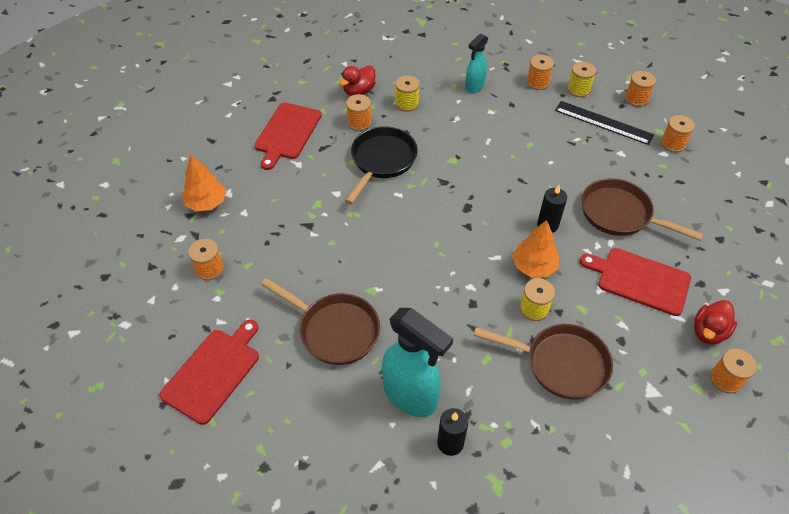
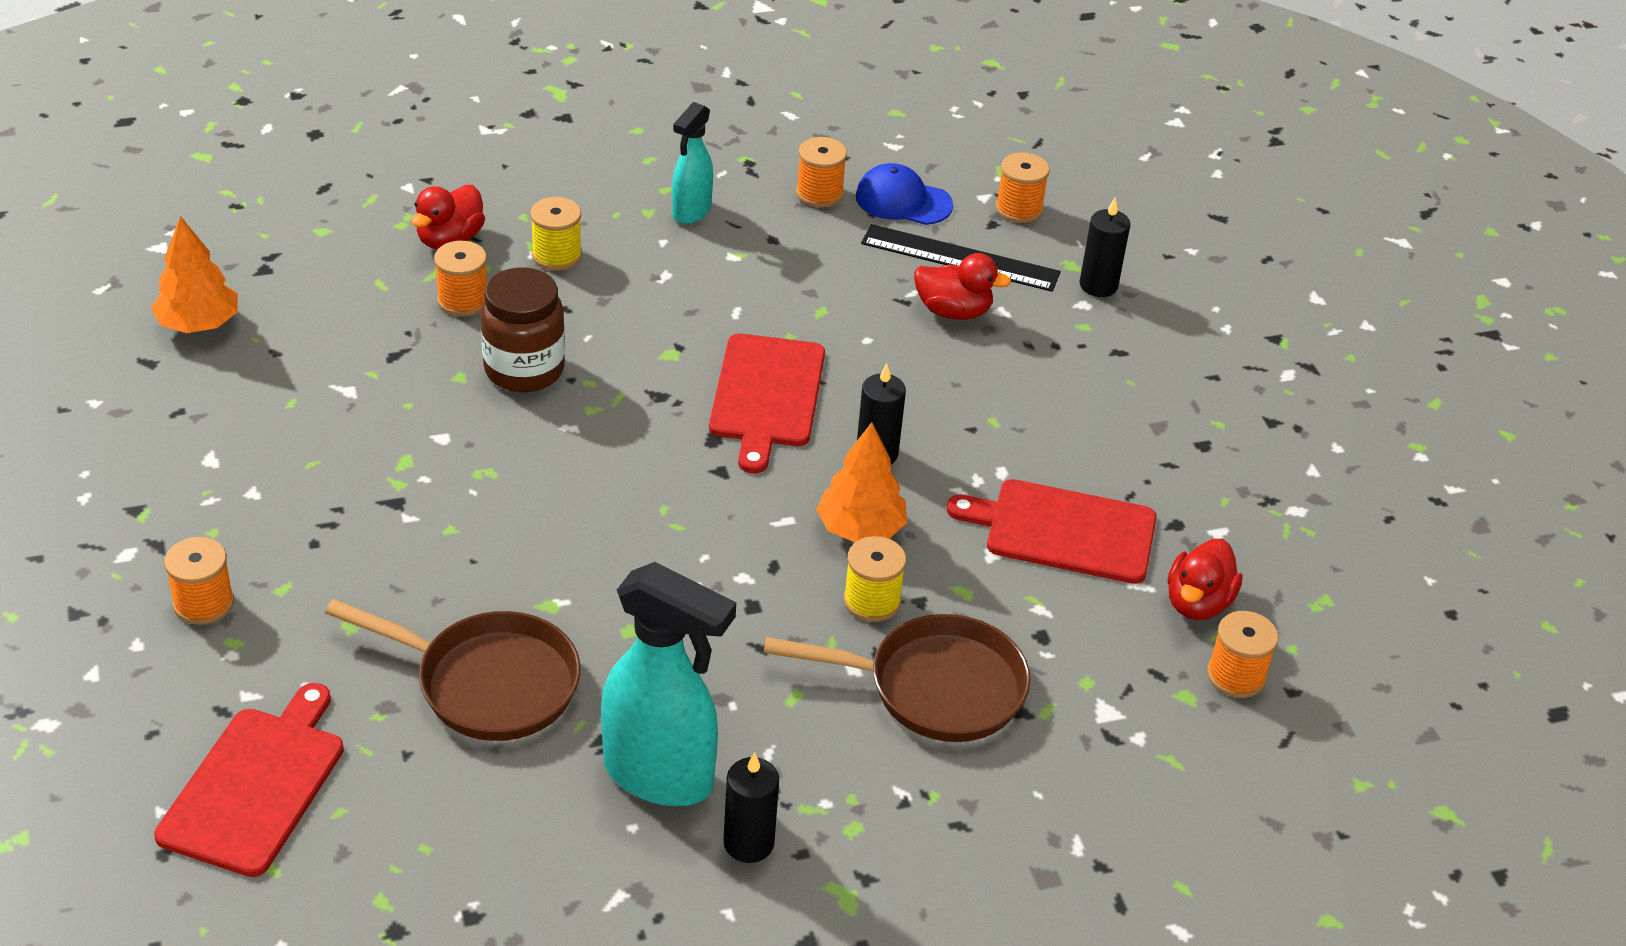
camera: 15 degrees left, 10 degrees down
(206, 203) = (167, 482): orange tree -> orange tree (199, 324)
(287, 133) = (312, 334): red cutting board -> red cutting board (766, 396)
(381, 161) = (524, 369): black pan -> brown jar
(578, 89) = (903, 200): yellow spool -> blue cap
(596, 151) = (953, 311): none -> red duck
(620, 214) = (1013, 421): brown pan -> none
(673, 144) = (1098, 285): orange spool -> black candle

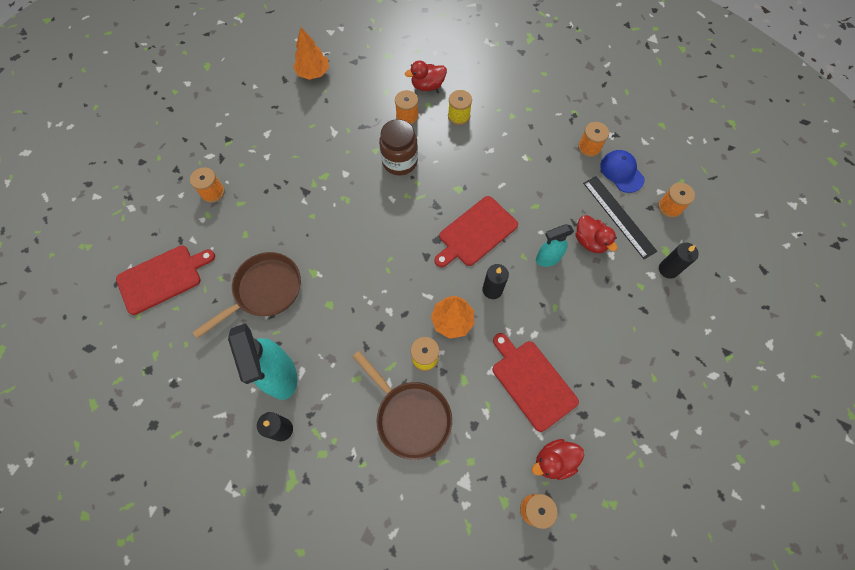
camera: 45 degrees right, 25 degrees up
(487, 683) = (264, 291): brown pan -> brown pan turned 105 degrees counterclockwise
(691, 212) = (528, 126): turquoise spray bottle -> turquoise spray bottle (547, 258)

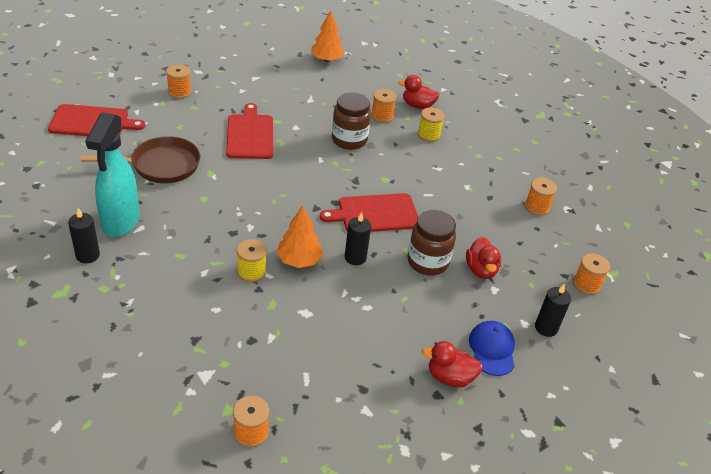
camera: 25 degrees right, 25 degrees down
(410, 416) = (201, 303): brown pan -> none
(532, 382) = (334, 339): red cutting board -> red cutting board (250, 135)
(547, 258) = (427, 262): turquoise spray bottle -> brown jar
(554, 461) = (303, 407): red duck -> red duck (449, 377)
(619, 216) = (526, 266): black ruler -> none
(621, 172) = (556, 238): blue cap -> blue cap (492, 349)

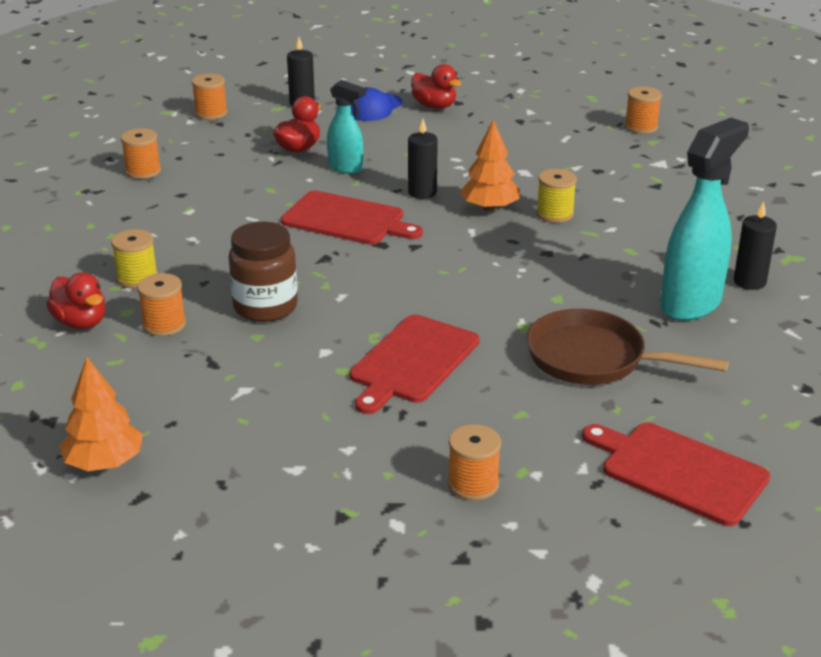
camera: 140 degrees left, 10 degrees down
(427, 262) = (346, 168): brown jar -> turquoise spray bottle

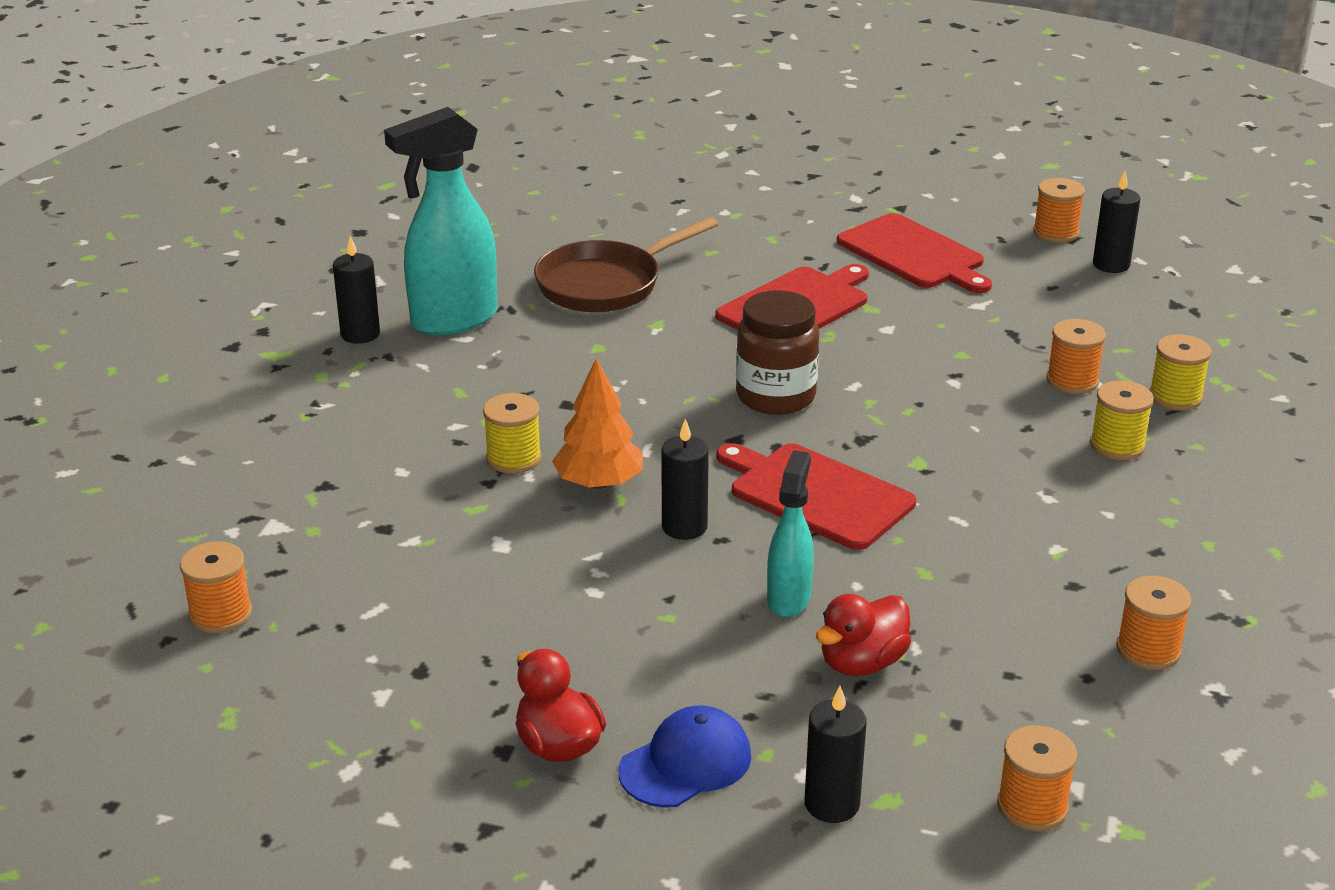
camera: 165 degrees left, 0 degrees up
(81, 322) = (1175, 397): red duck -> yellow spool
(104, 463) = (1111, 265): orange tree -> black candle
(265, 307) = (949, 384): brown jar -> brown jar (775, 396)
(346, 168) = (789, 598): turquoise spray bottle -> turquoise spray bottle turned 60 degrees clockwise
(473, 484) = (782, 212): orange spool -> orange spool (1055, 233)
(594, 359) = (606, 284): brown pan -> brown pan turned 105 degrees clockwise
(679, 471) = (603, 198): red cutting board -> red cutting board (913, 254)

